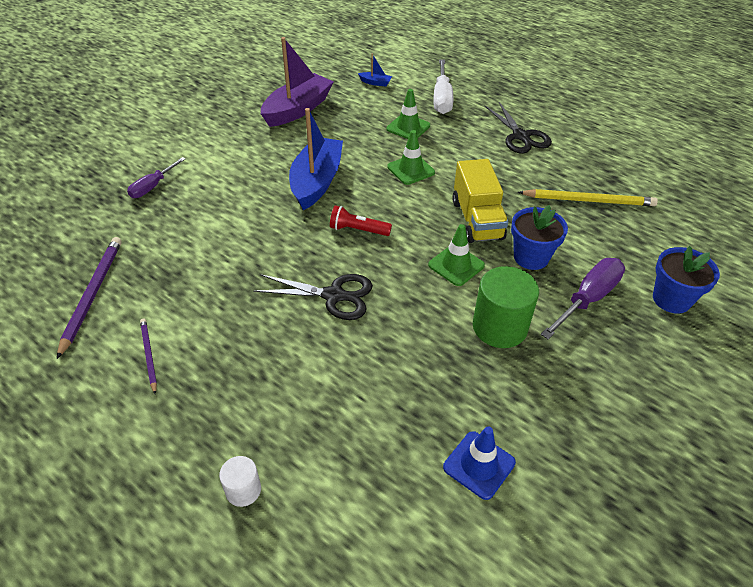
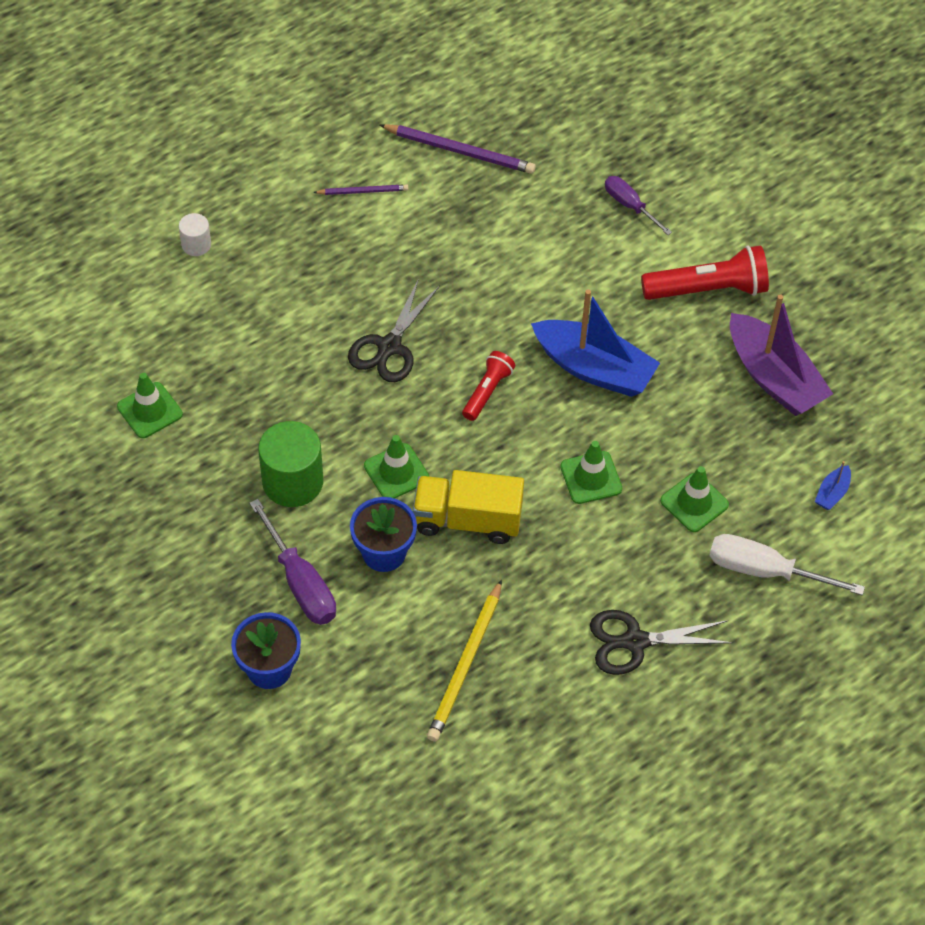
camera: 105 degrees right, 10 degrees up
(230, 142) = (708, 289): none -> red flashlight
(479, 465) = (150, 410): blue traffic cone -> green traffic cone

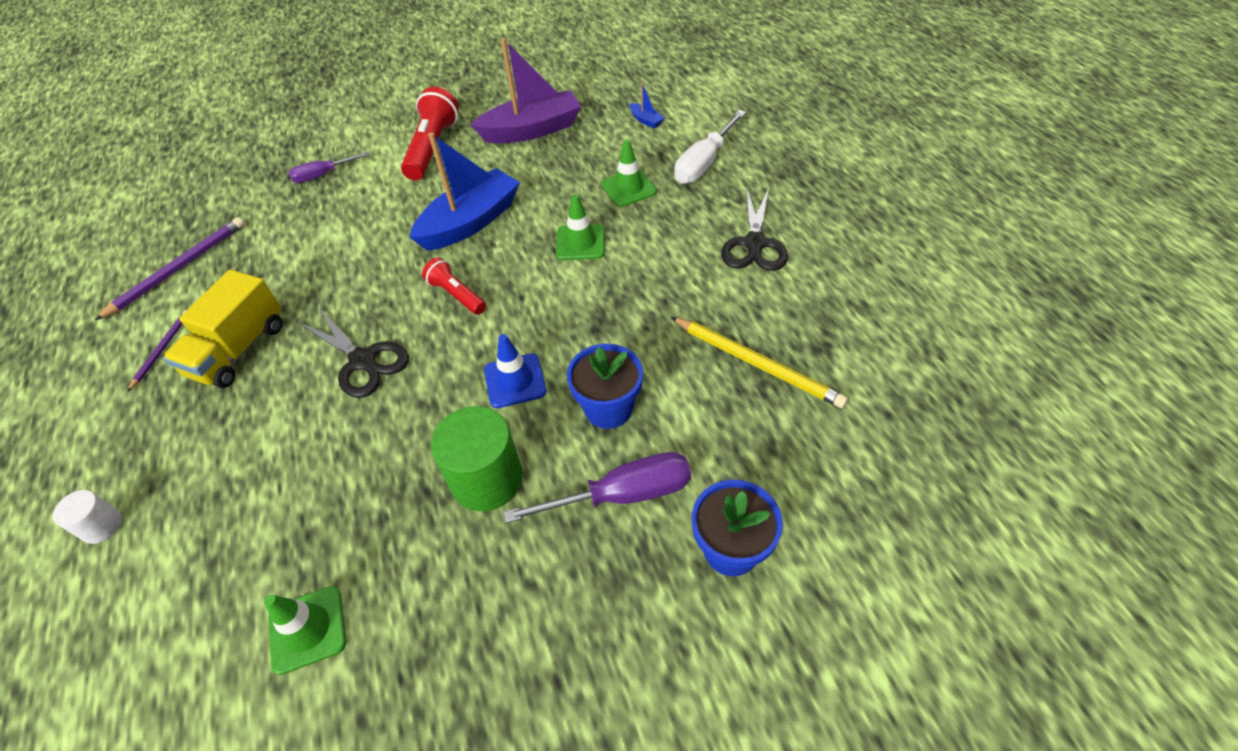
camera: 70 degrees left, 5 degrees down
(396, 472) = (515, 381): green traffic cone -> blue traffic cone
(467, 520) = (593, 334): yellow truck -> yellow truck (239, 350)

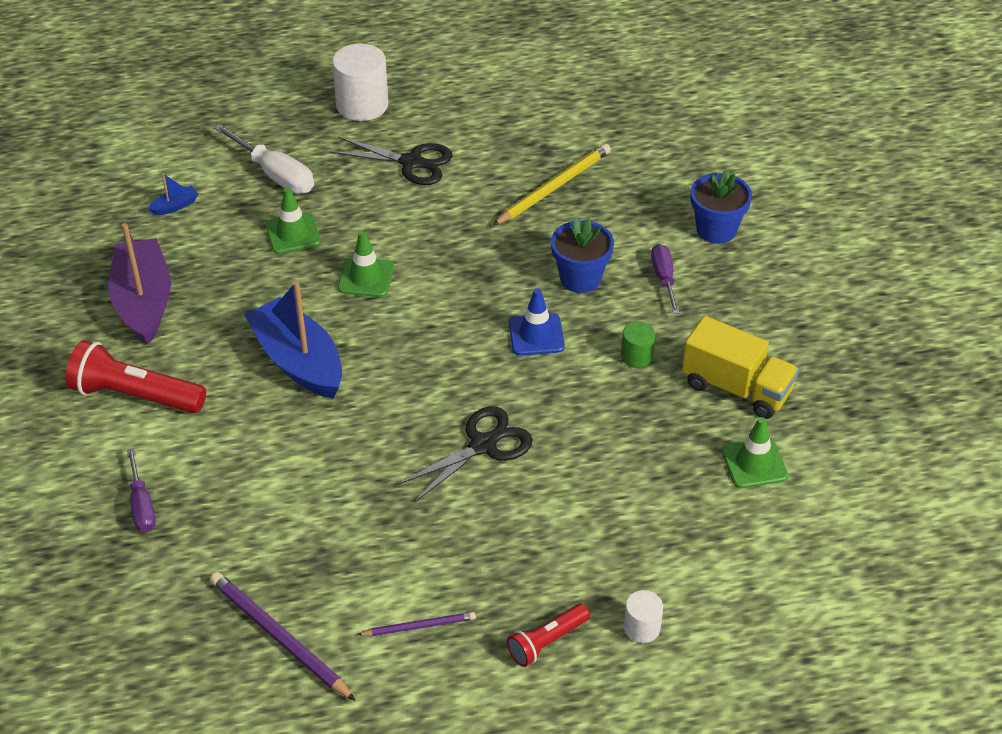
camera: 85 degrees left, 5 degrees down
(162, 350) = (419, 626): purple pencil -> purple pencil turned 150 degrees clockwise
(239, 350) = (439, 552): yellow truck -> yellow truck (736, 388)
(456, 295) = (411, 374): red flashlight -> red flashlight (546, 641)
(487, 479) = (636, 356): green cylinder -> green cylinder, size x0.52
(624, 494) = (664, 278): purple screwdriver -> purple screwdriver, size x0.64
(828, 195) = (362, 105): none -> white cylinder

